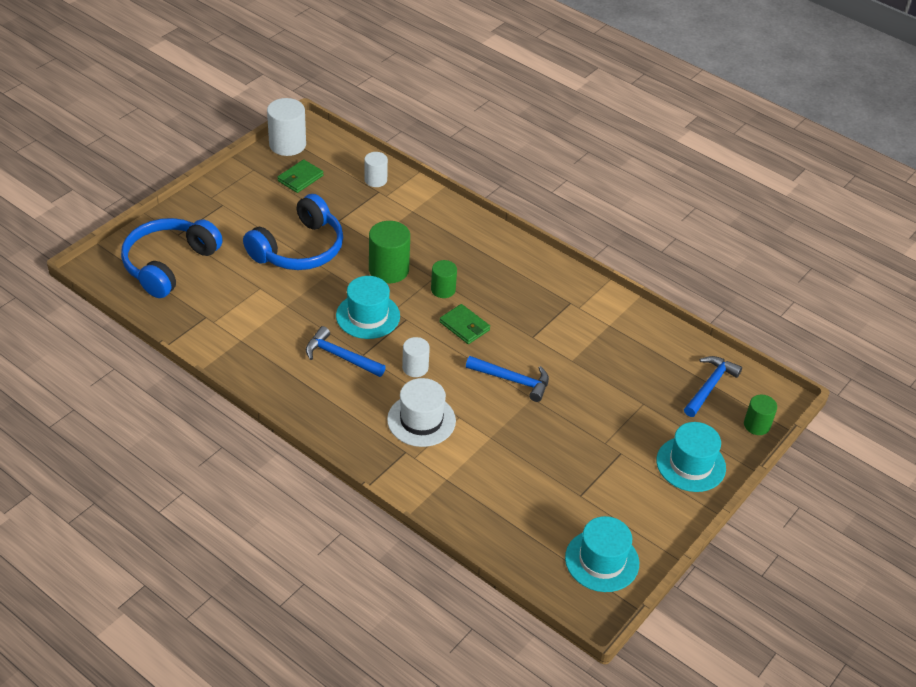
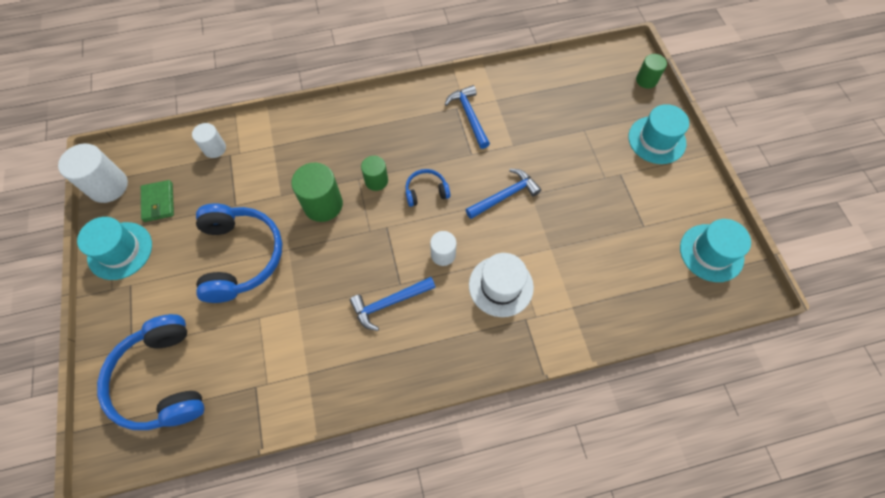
camera: 50 degrees left, 20 degrees up
(368, 316) = (361, 253): turquoise hat -> turquoise hat (120, 250)
(464, 326) = (426, 191): green wallet -> blue headphones
(709, 386) = (595, 82): blue hammer -> blue hammer (469, 116)

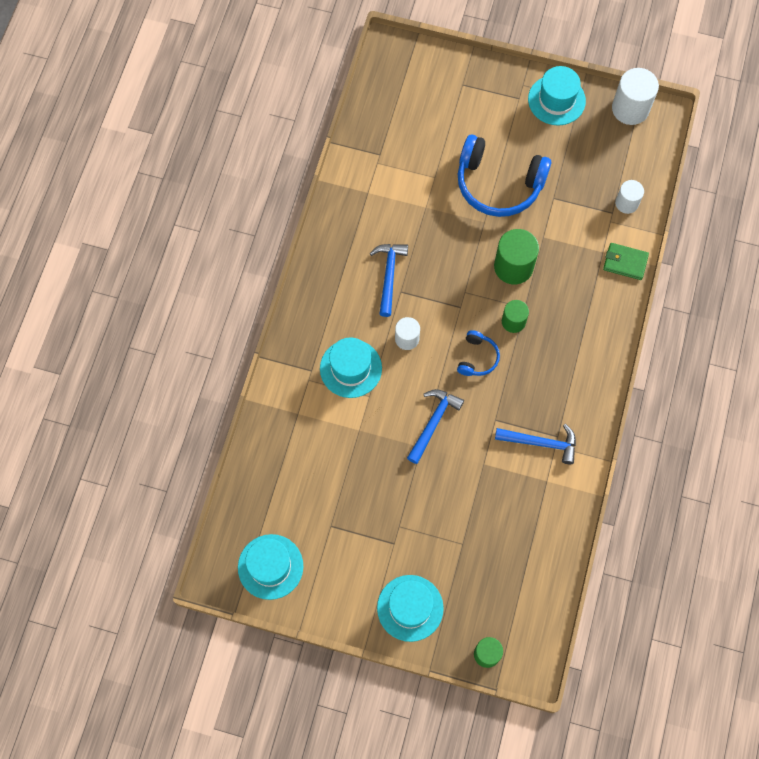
camera: 120 degrees right, 5 degrees up
(158, 202) = (590, 141): green wallet -> green wallet (625, 262)
(162, 380) = (423, 97): blue headphones -> none
(501, 286) = (351, 368): white hat -> turquoise hat
(504, 196) = (433, 423): blue hammer -> blue hammer turned 150 degrees counterclockwise

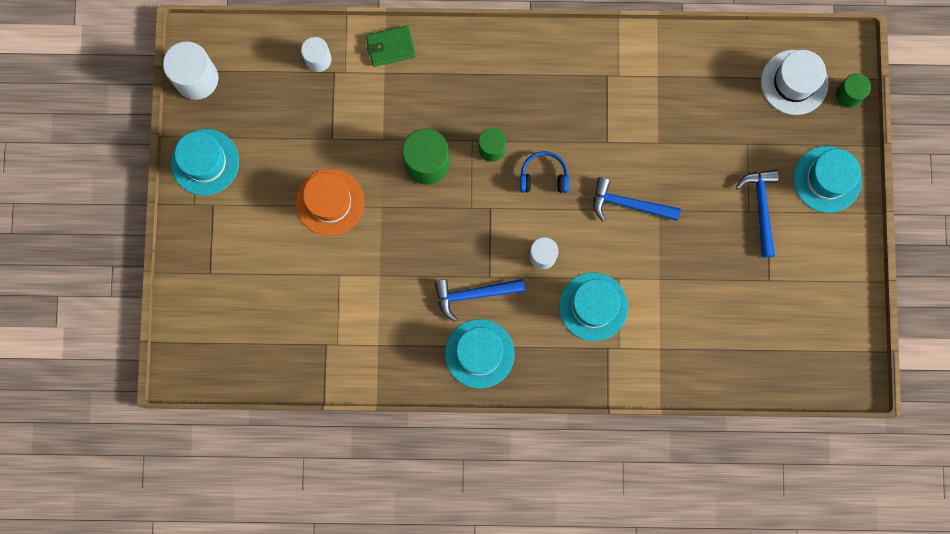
camera: 105 degrees left, 10 degrees up
(270, 566) = (829, 329): turquoise hat -> turquoise hat (479, 353)
(498, 184) = (330, 202): blue headphones -> orange hat
(511, 605) = (794, 82): none -> white hat
(541, 443) = (619, 90): blue hammer -> blue hammer (761, 208)
(625, 262) = (390, 47): green wallet -> green wallet turned 75 degrees clockwise

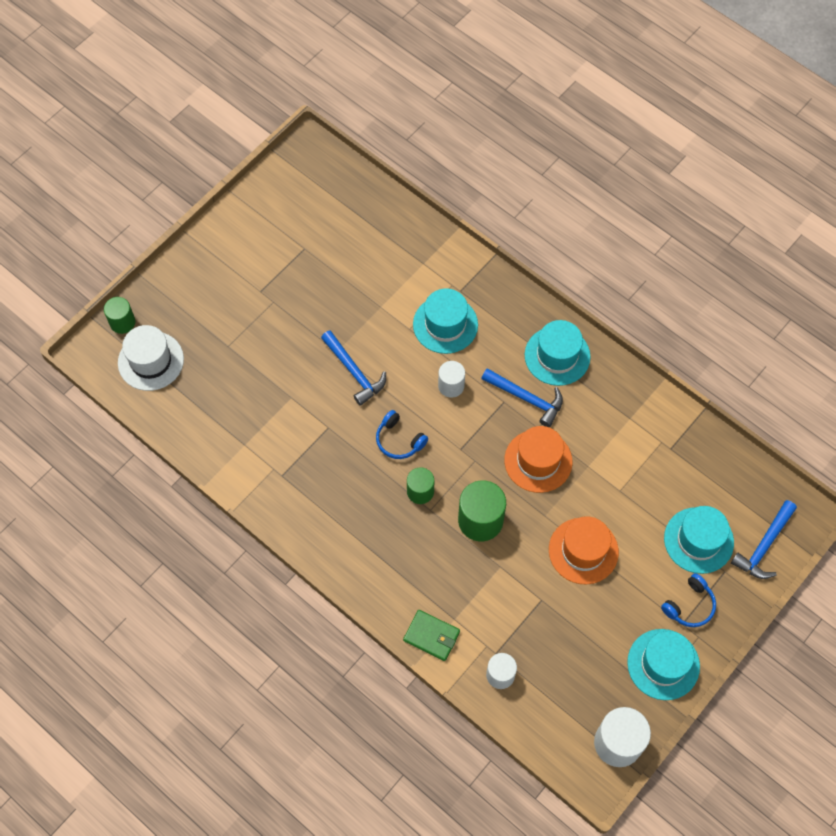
camera: 140 degrees left, 15 degrees down
(217, 223) = (689, 605): none -> blue headphones
(422, 248) = (538, 461): none -> orange hat
(761, 208) = (262, 297): blue hammer -> blue hammer (764, 545)
(827, 179) = (197, 280): turquoise hat -> turquoise hat (698, 540)

